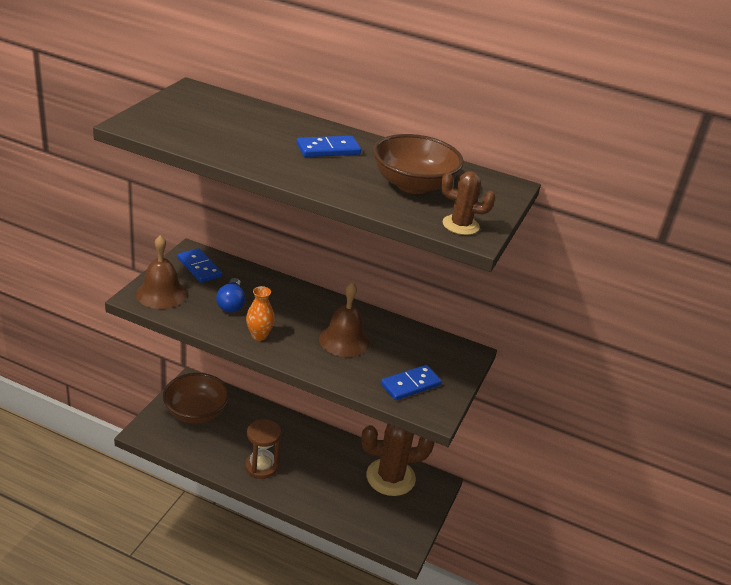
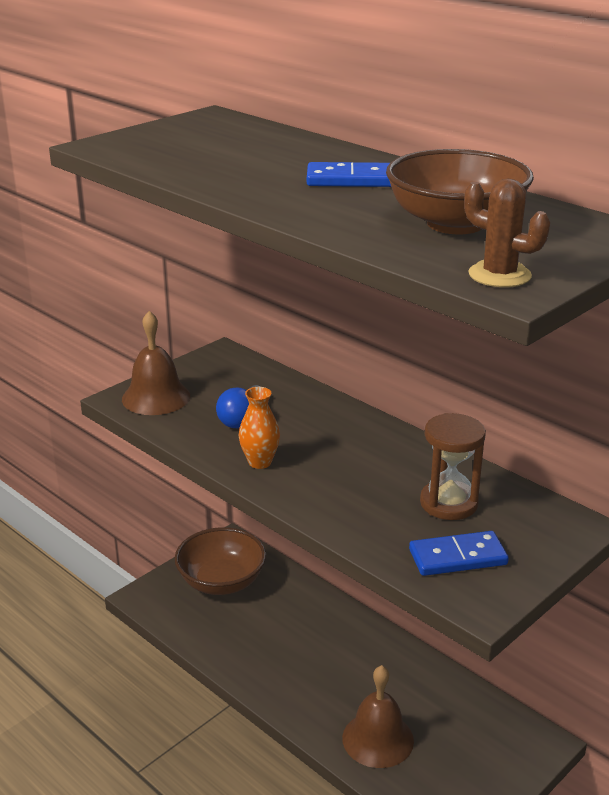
camera: 25 degrees right, 5 degrees down
(199, 267) = (223, 372): blue domino -> none
(261, 466) = (281, 668): brown hourglass -> brown hourglass (449, 503)
(344, 340) = (381, 483): brown bell -> brown bell (378, 739)
(390, 477) = (468, 719): brown cactus -> none

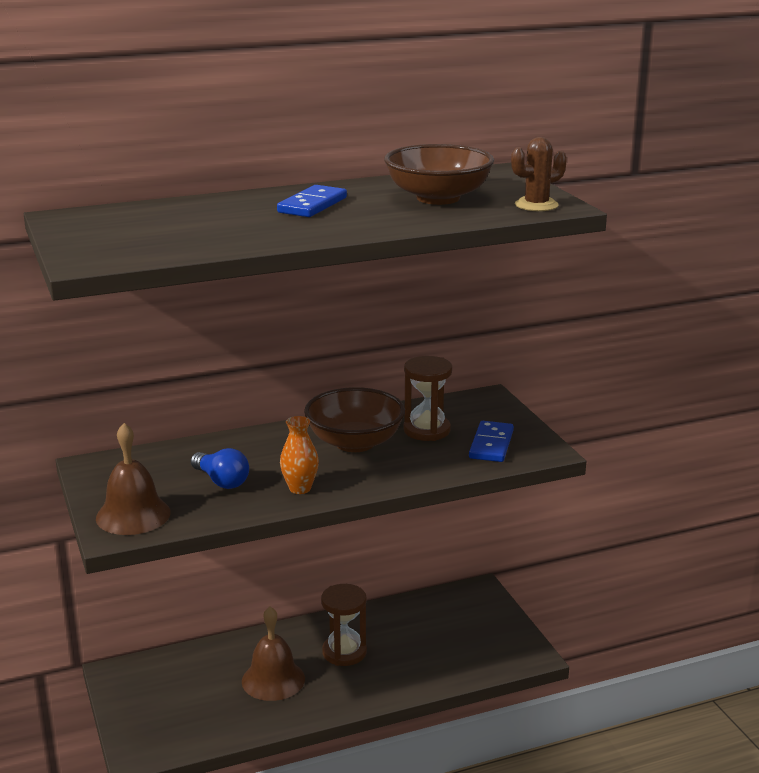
camera: 65 degrees left, 5 degrees down
(221, 582) = (166, 694): brown bowl -> brown bowl (355, 442)
(352, 670) = (344, 652): none -> brown hourglass
(378, 739) = (426, 663): brown bell -> brown bell (273, 679)

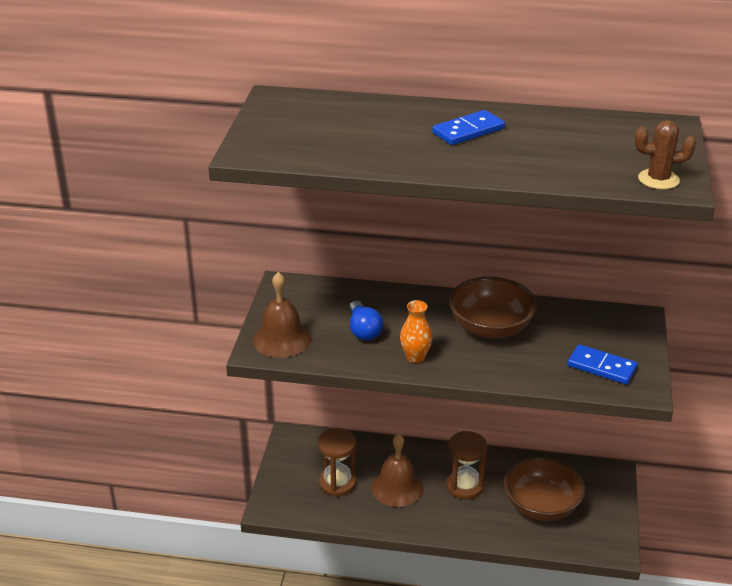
camera: 30 degrees right, 10 degrees up
(427, 430) = (558, 335): brown hourglass -> brown hourglass (337, 483)
(438, 198) = (581, 148): brown bowl -> brown bowl (541, 506)
(491, 444) = (601, 367): blue domino -> blue domino turned 75 degrees clockwise

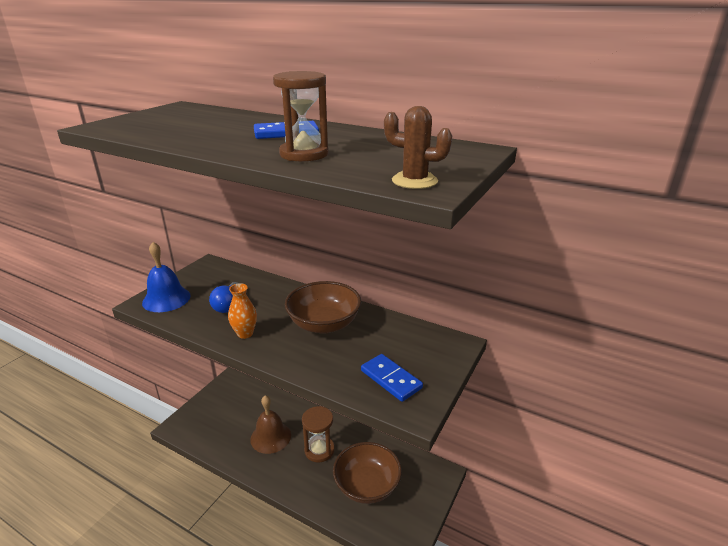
camera: 20 degrees right, 5 degrees down
(281, 339) = (166, 299): brown bell -> blue bell
(337, 483) = (233, 421): brown hourglass -> brown hourglass (304, 154)

